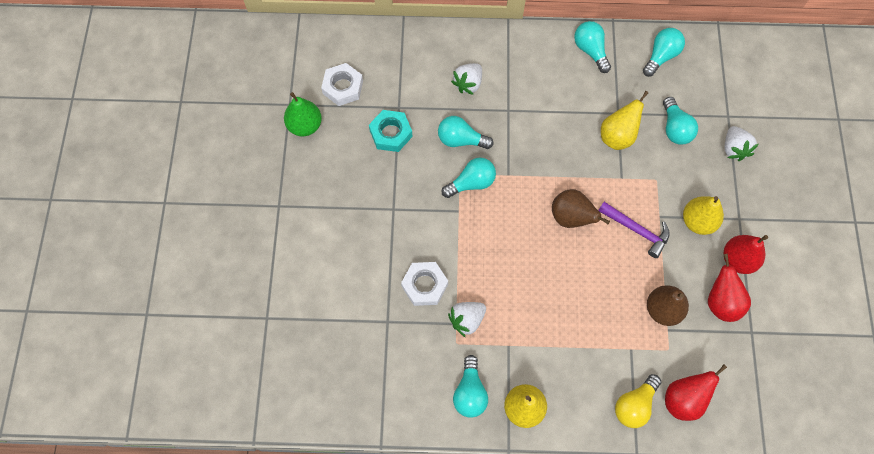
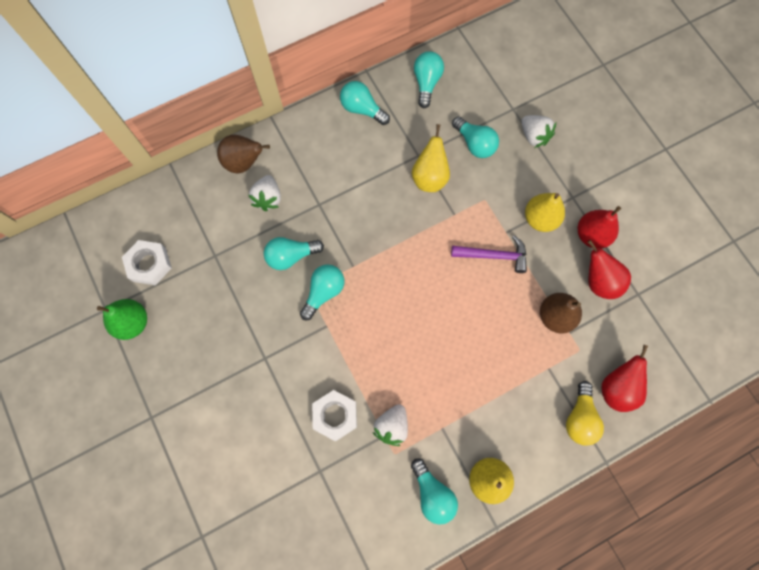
camera: 30 degrees left, 5 degrees up
(391, 133) = (221, 285): turquoise nut -> none
(571, 218) = (431, 276): brown pear -> brown pear (244, 163)

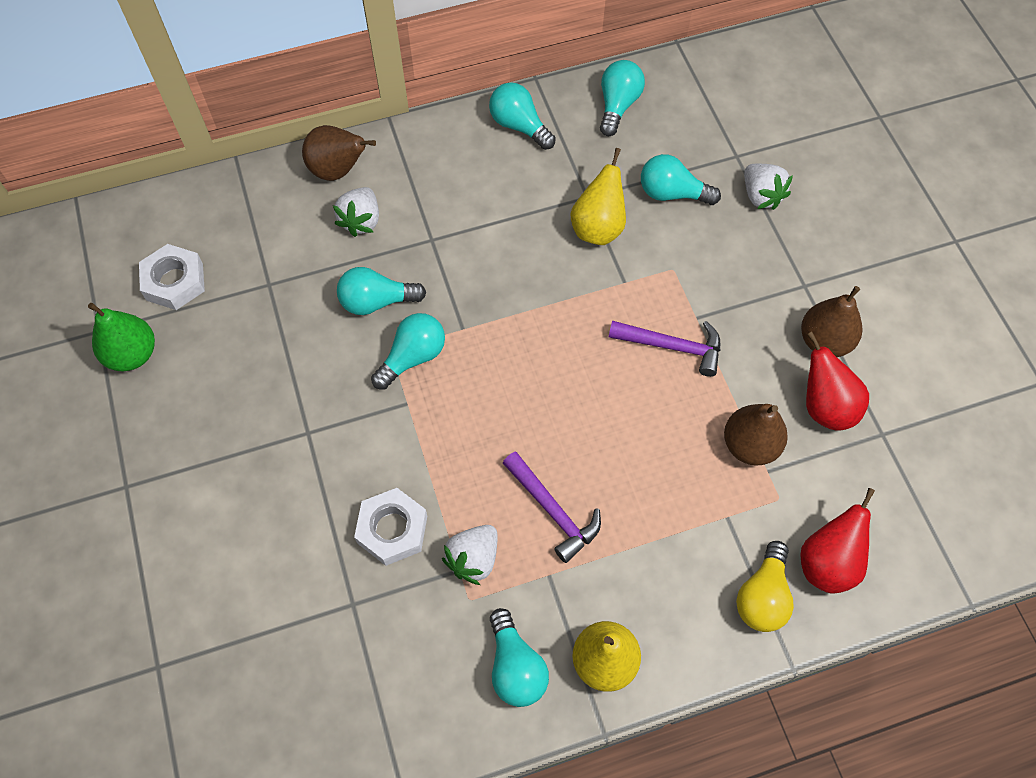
camera: 10 degrees right, 10 degrees down
(437, 384) = (553, 511): none -> purple hammer
(474, 144) = (672, 193): turquoise light bulb -> turquoise light bulb turned 135 degrees clockwise
(540, 219) = (750, 307): yellow pear -> none
(591, 235) = (824, 341): red pear -> brown pear

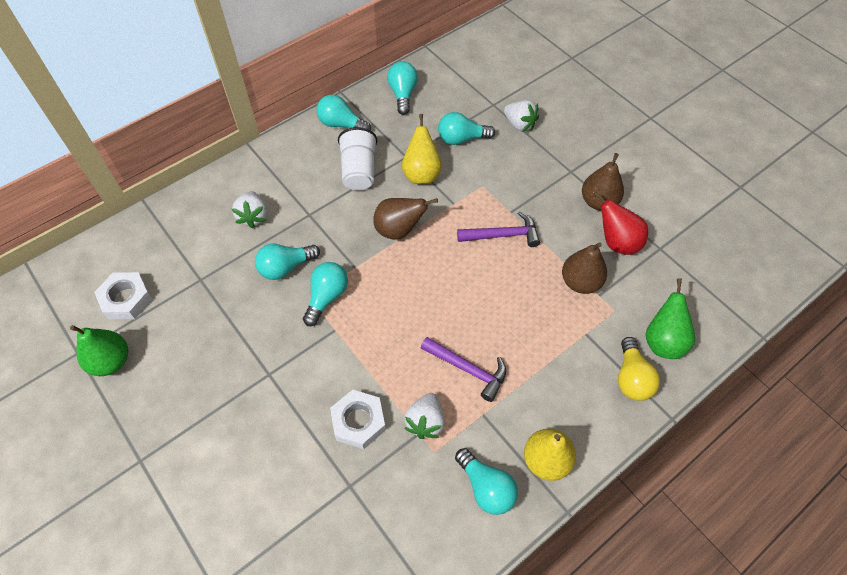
camera: 20 degrees left, 5 degrees down
(338, 170) = (223, 188): brown pear -> brown pear (399, 230)
(517, 199) = (359, 171): none -> white cup
(827, 562) = (663, 341): red pear -> green pear

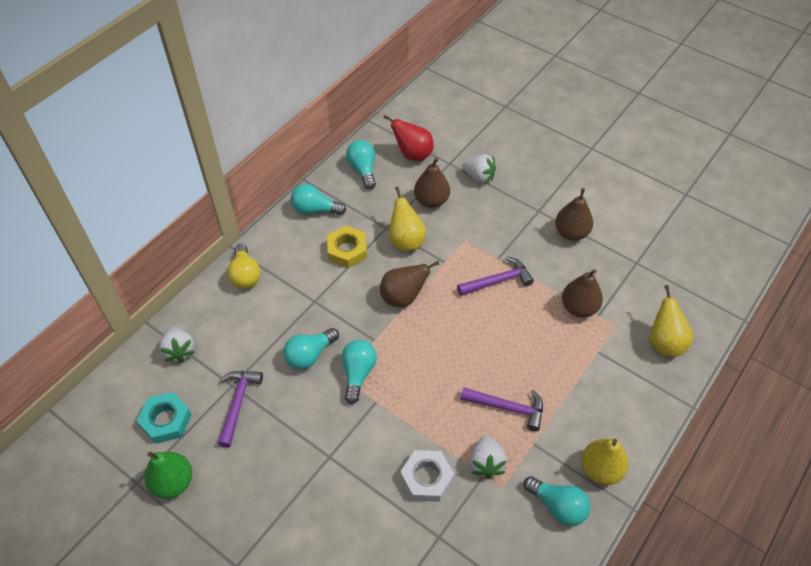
camera: 15 degrees left, 5 degrees down
(126, 299) = (166, 420): white nut -> turquoise nut
(199, 299) = (238, 403): none -> purple hammer
(253, 216) = (262, 314): white strawberry -> white strawberry (179, 351)
(359, 171) = (347, 250): white cup -> yellow nut
(461, 139) = (431, 201): turquoise light bulb -> brown pear
(617, 242) = (598, 265): red pear -> red pear (413, 154)
(631, 378) = (648, 380): yellow light bulb -> yellow light bulb (245, 275)
(663, 341) = (664, 343): green pear -> yellow pear

